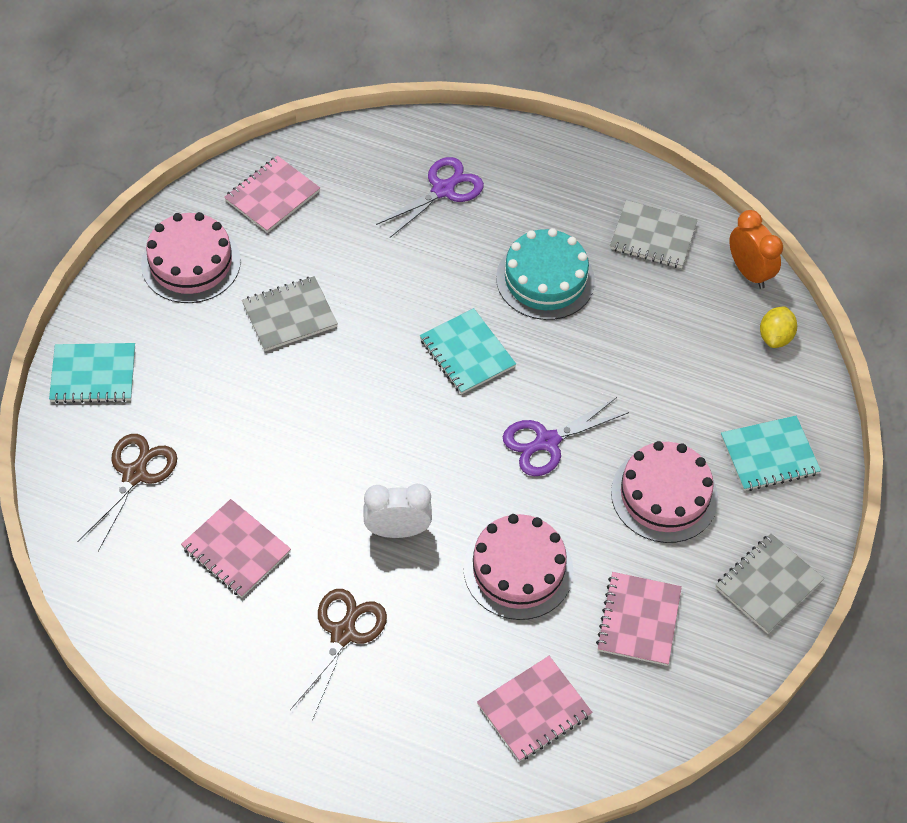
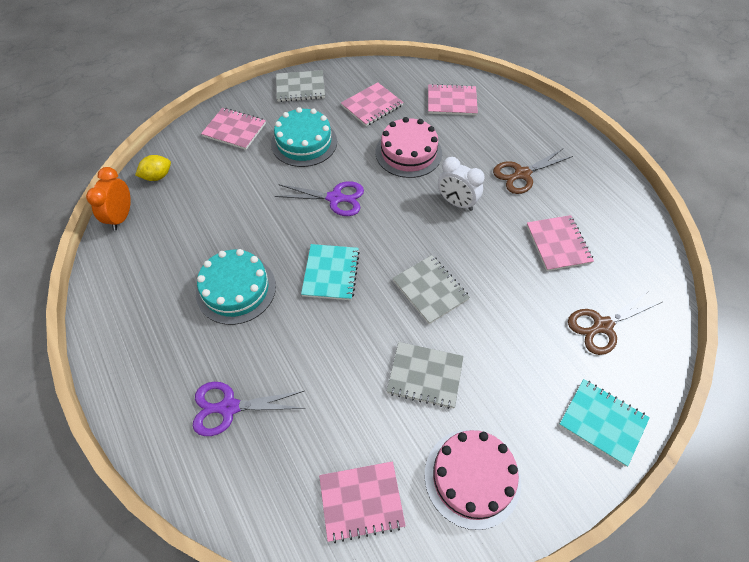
camera: 140 degrees left, 0 degrees up
(653, 236) = (141, 274): grey notebook -> grey notebook (430, 290)
(664, 495) = (304, 142): pink cake -> turquoise cake
(769, 455) = (234, 130): turquoise notebook -> pink notebook

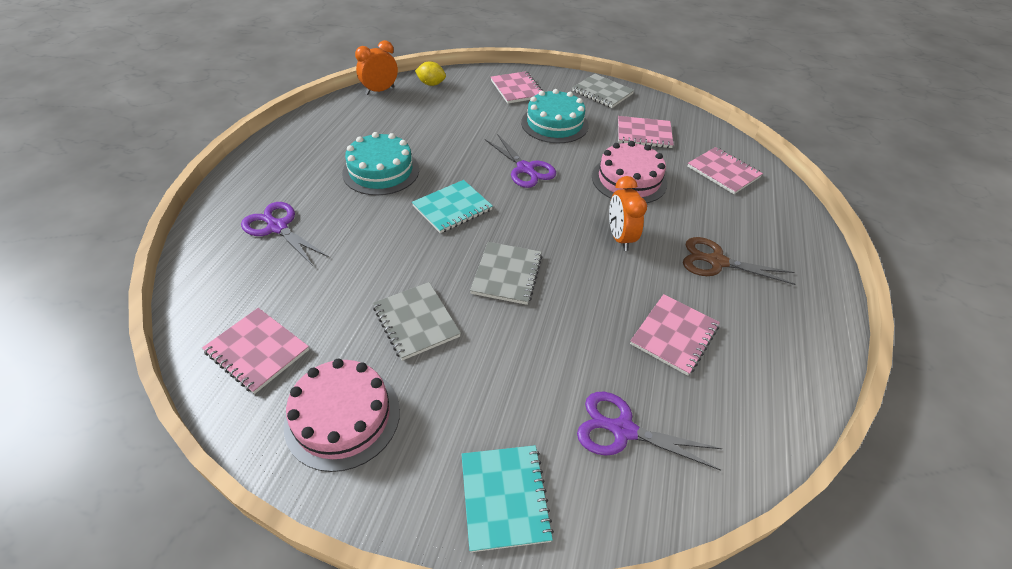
camera: 45 degrees right, 10 degrees down
(456, 203) = (620, 238): white clock -> orange clock
(602, 326) = (622, 430): brown scissors -> purple scissors

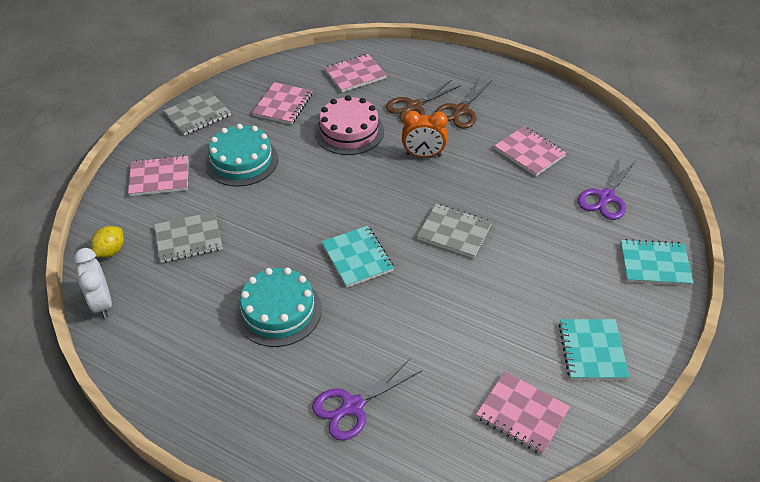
camera: 75 degrees left, 0 degrees up
(257, 351) = (522, 413): pink notebook -> pink notebook turned 75 degrees clockwise
(342, 417) = (592, 350): pink cake -> turquoise notebook
(380, 91) = (102, 303): orange clock -> white clock
(416, 321) = (500, 297): grey notebook -> grey notebook (188, 238)
(525, 169) = (312, 196): purple scissors -> none
(698, 221) = (414, 107): none -> brown scissors

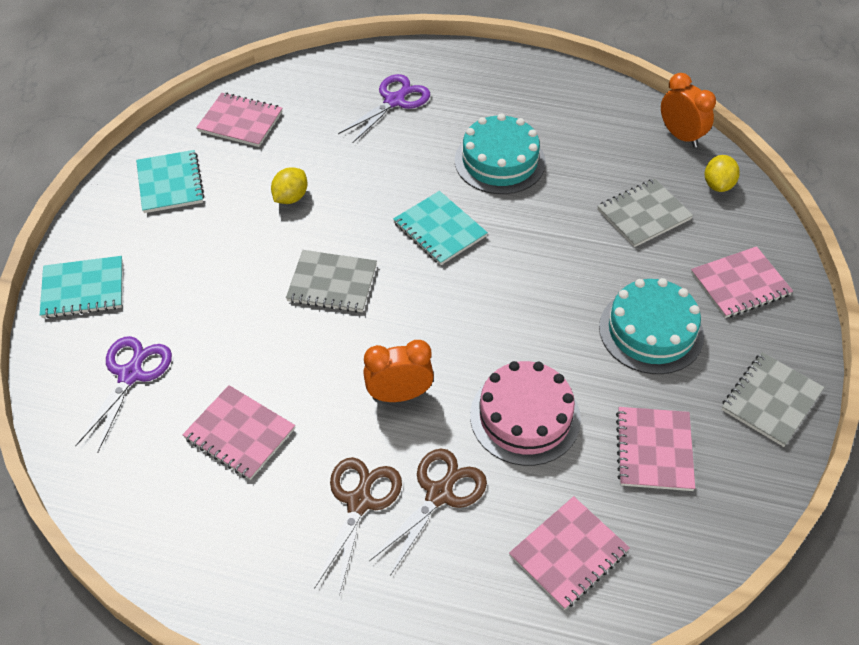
camera: 165 degrees right, 5 degrees up
(102, 303) = (680, 136): white clock -> orange clock
(478, 312) = (291, 197): none -> yellow lemon

